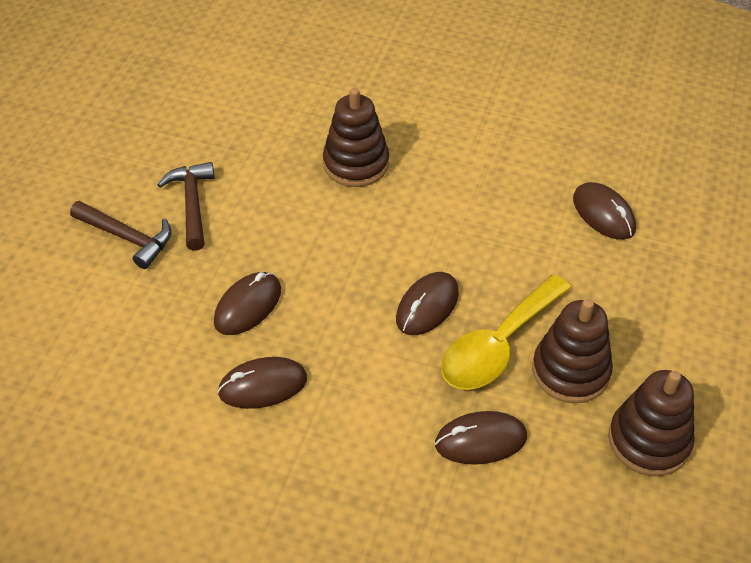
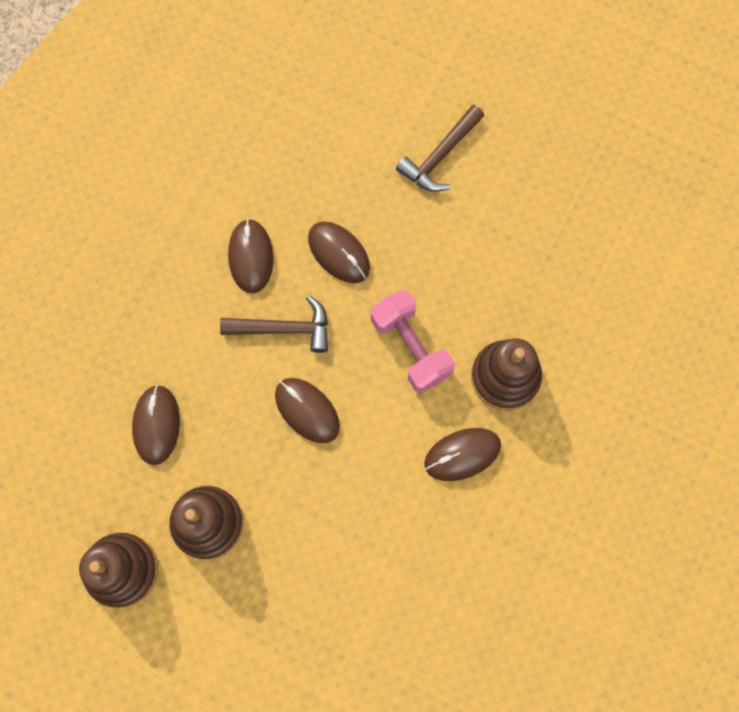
camera: 100 degrees right, 25 degrees up
(192, 204) = (473, 215): brown hammer -> brown hammer (284, 329)
(341, 234) = (411, 347): none -> pink dumbbell
(498, 345) = (249, 464): yellow spoon -> none
(603, 214) = (391, 617): brown mouse -> brown mouse (462, 454)

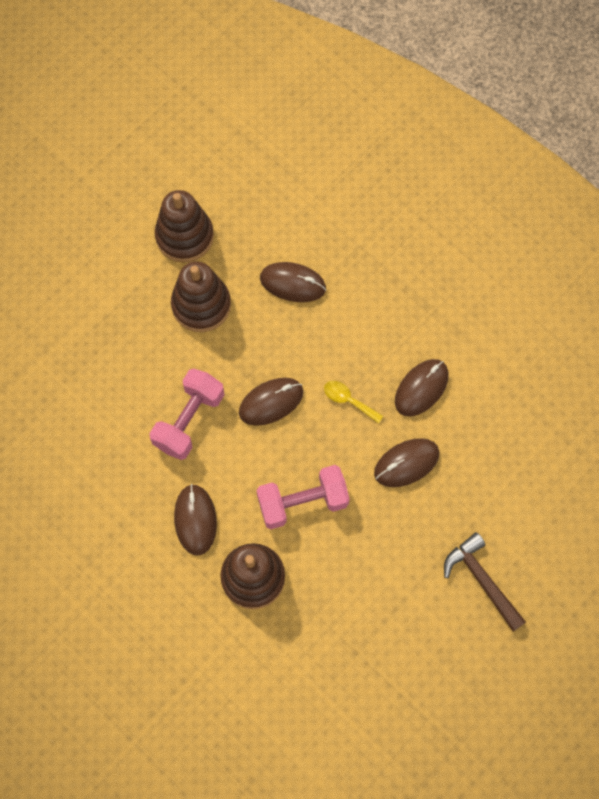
camera: 105 degrees right, 5 degrees down
(251, 257) = (421, 388): brown mouse -> brown mouse turned 60 degrees counterclockwise
(284, 329) = (348, 400): brown hammer -> yellow spoon
(352, 495) = (189, 421): none -> pink dumbbell

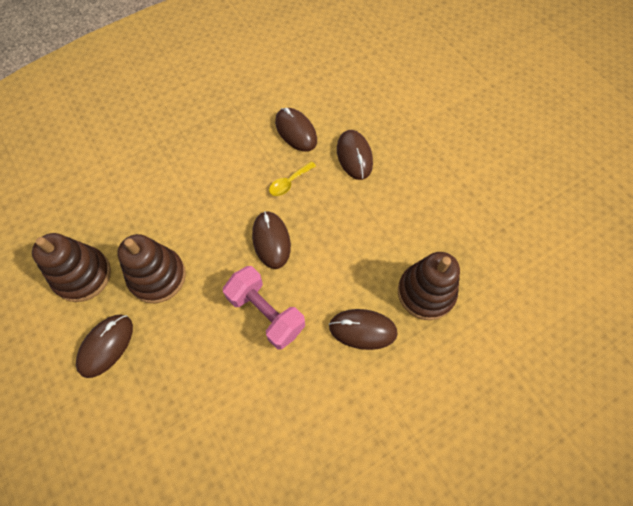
camera: 75 degrees left, 5 degrees down
(292, 283) = (169, 198): brown mouse -> brown mouse (106, 346)
(302, 502) = (368, 237): pink dumbbell -> none
(482, 580) = (458, 132): brown hammer -> none

